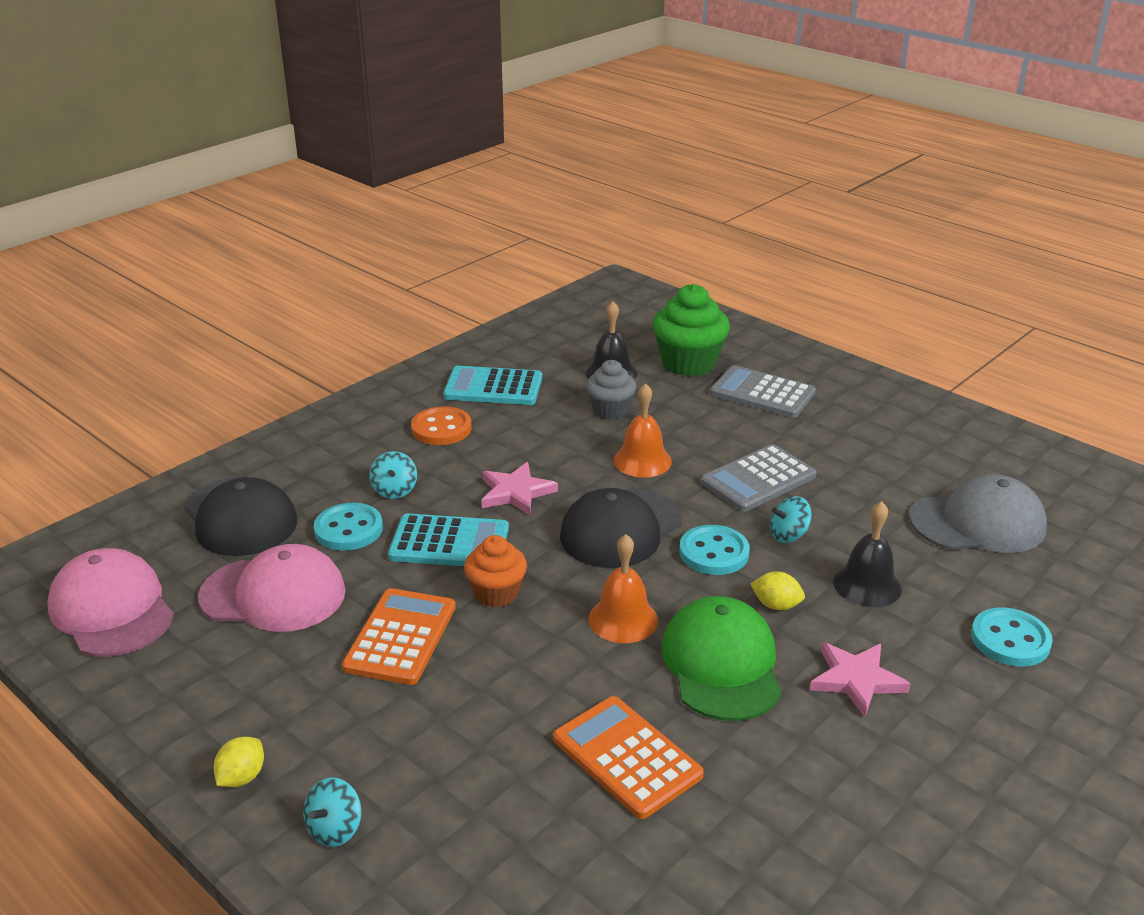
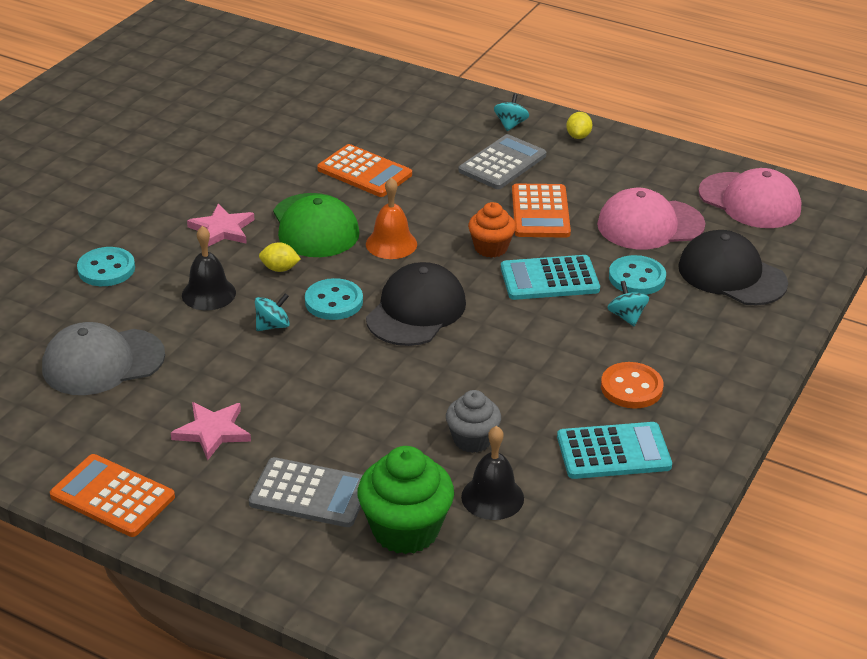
camera: 165 degrees right, 5 degrees up
(516, 492) = (520, 330): pink star -> pink star (212, 432)
(642, 461) = (418, 381): orange bell -> none
(758, 479) = (304, 377): grey calculator -> grey calculator (502, 163)
(934, 412) = (112, 496): none -> orange calculator

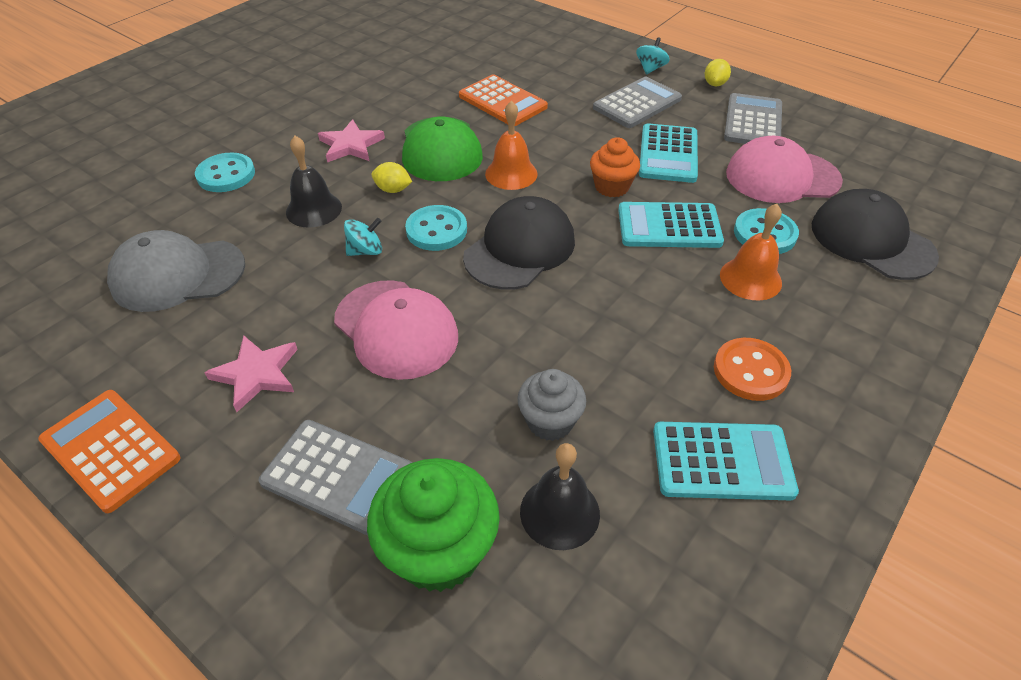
camera: 10 degrees right, 10 degrees up
(540, 212) = (668, 154): orange calculator -> turquoise calculator
(619, 173) = (753, 122): none -> grey calculator
(626, 316) = (750, 278): turquoise spinning top -> orange bell
(750, 201) = (889, 160): pink cap -> pink cap (396, 329)

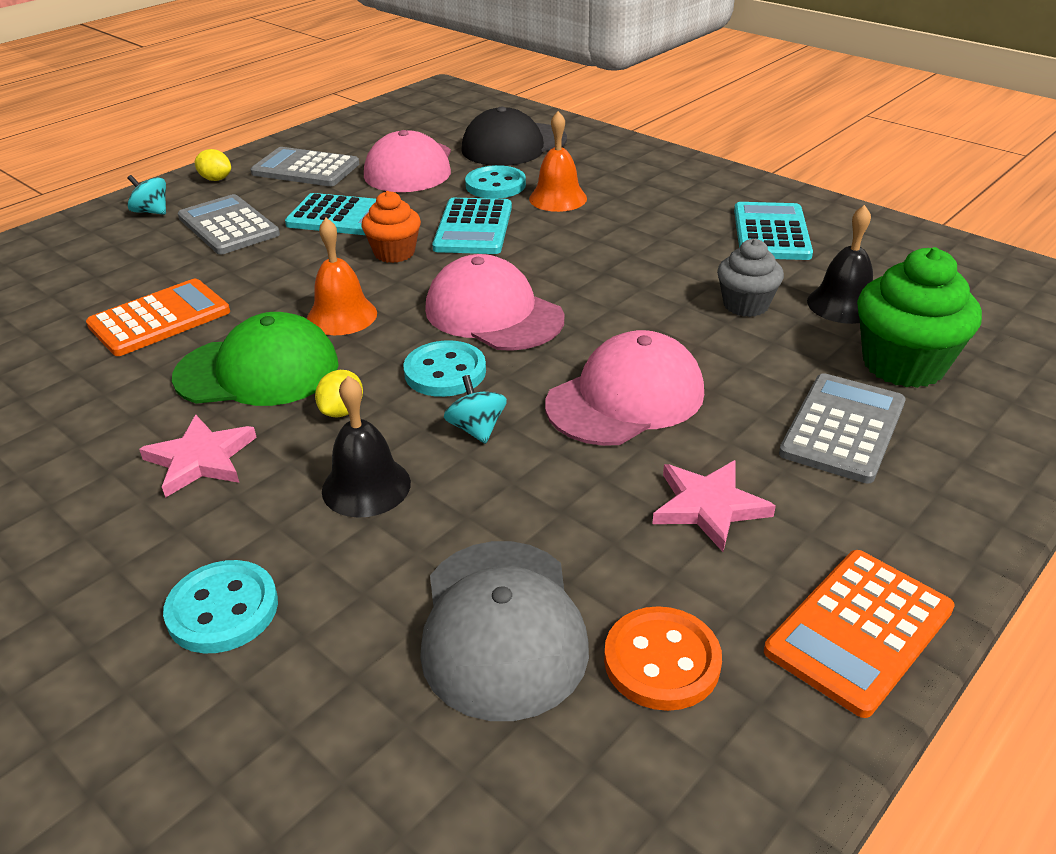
camera: 85 degrees left, 10 degrees down
(520, 249) = (493, 314): black cap -> pink cap
(750, 371) = (673, 211): orange button -> orange button (662, 661)

